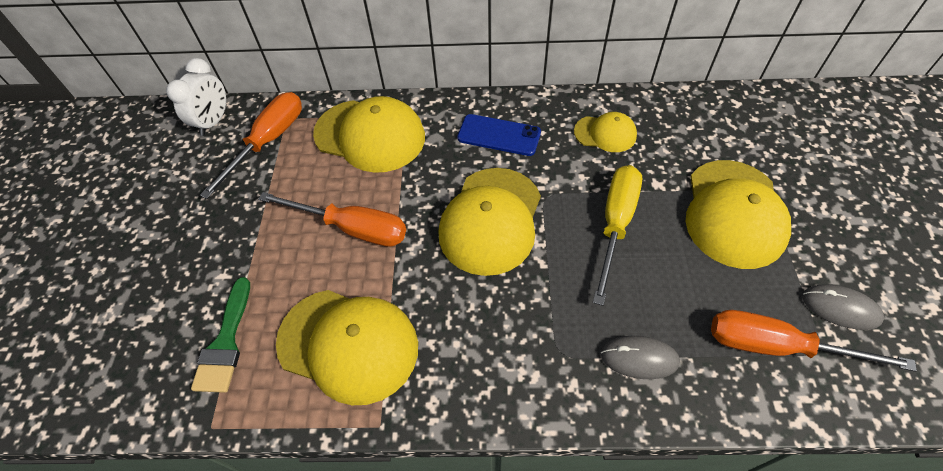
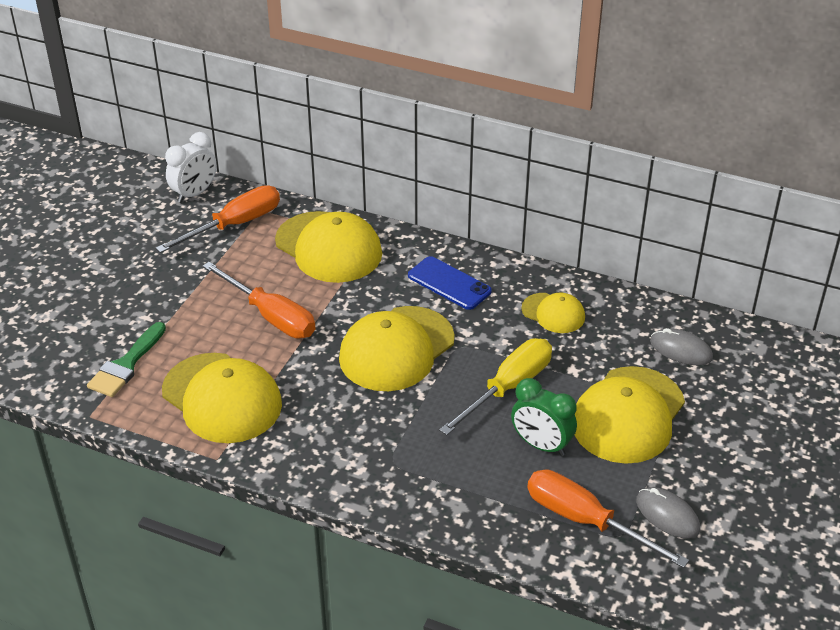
camera: 20 degrees right, 15 degrees down
(639, 358) = (457, 488): grey mouse -> grey mouse (681, 350)
(683, 276) = (541, 445): none -> green clock

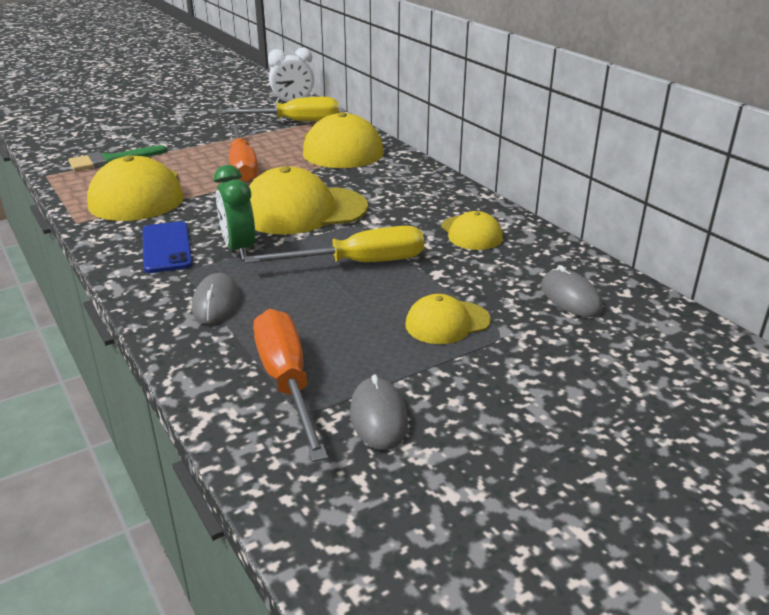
camera: 35 degrees right, 10 degrees down
(235, 225) = (294, 122): orange screwdriver -> yellow screwdriver
(449, 283) = (404, 190): blue phone -> blue phone (166, 247)
(453, 481) = (216, 303): none -> grey mouse
(541, 445) = (330, 310): green clock -> green clock (239, 249)
(628, 415) = (447, 322): yellow cap -> yellow cap, size x0.53

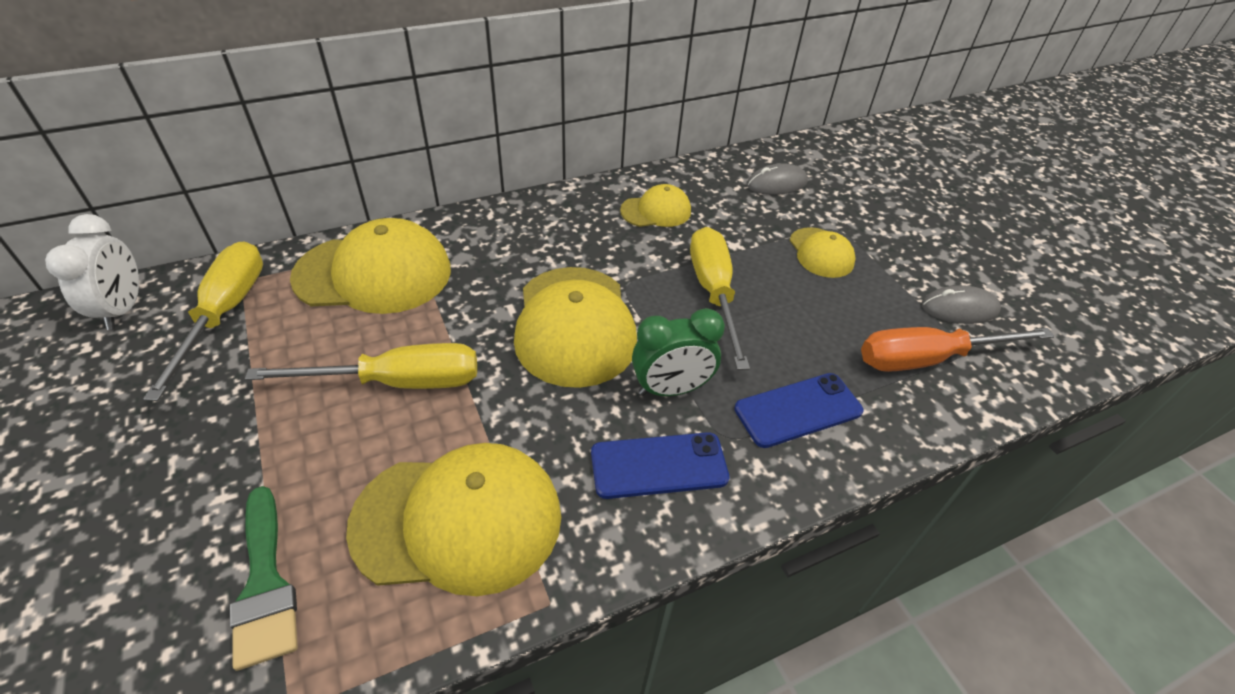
camera: 85 degrees left, 15 degrees up
(216, 303) = (798, 410): grey mouse -> blue phone
(242, 167) = (398, 382): orange screwdriver -> yellow screwdriver

